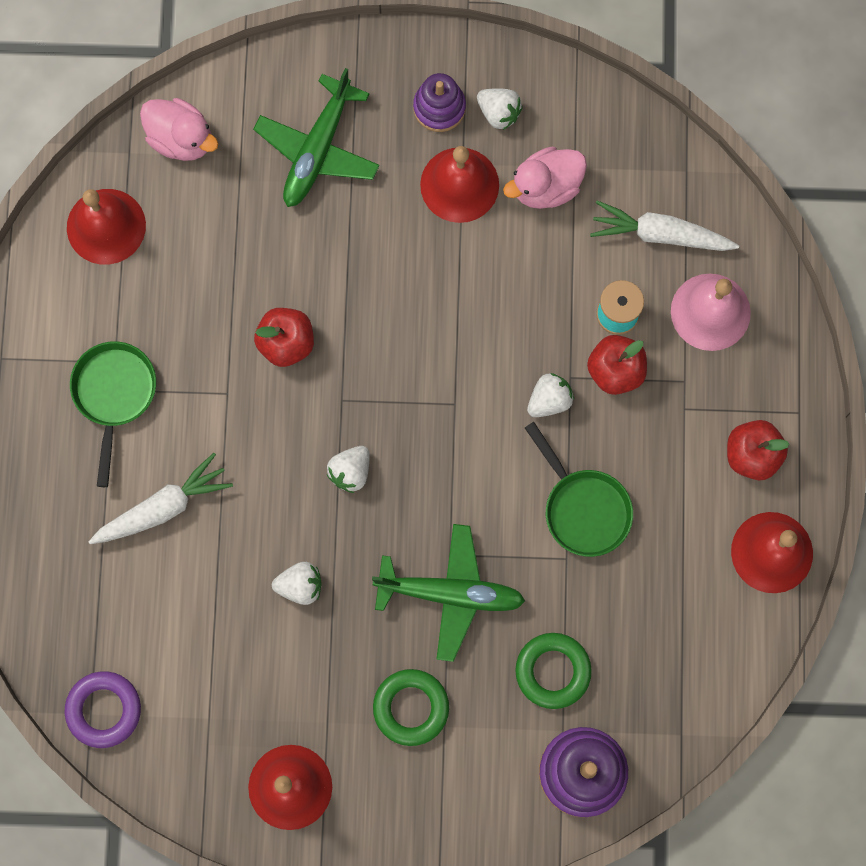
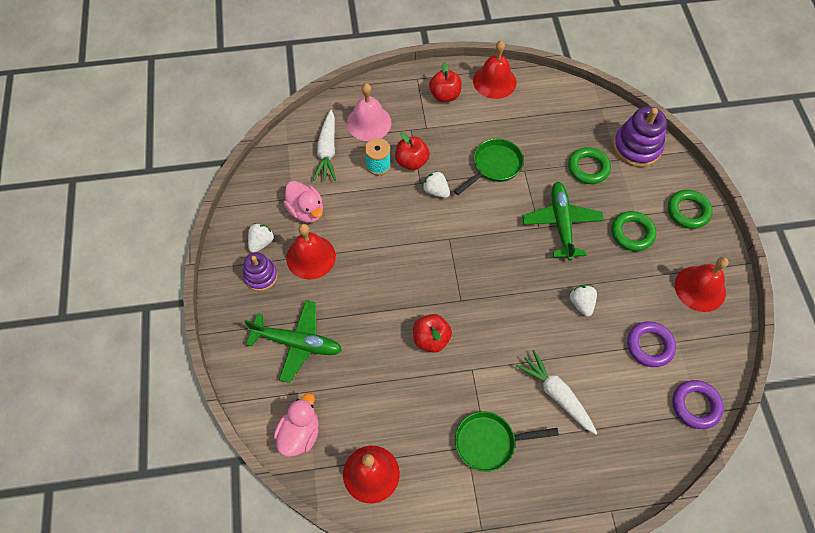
camera: 100 degrees left, 15 degrees down
(210, 671) = (649, 346): none -> purple ring
(350, 472) = (504, 288): white strawberry -> none
(436, 819) = (688, 211): none -> green ring

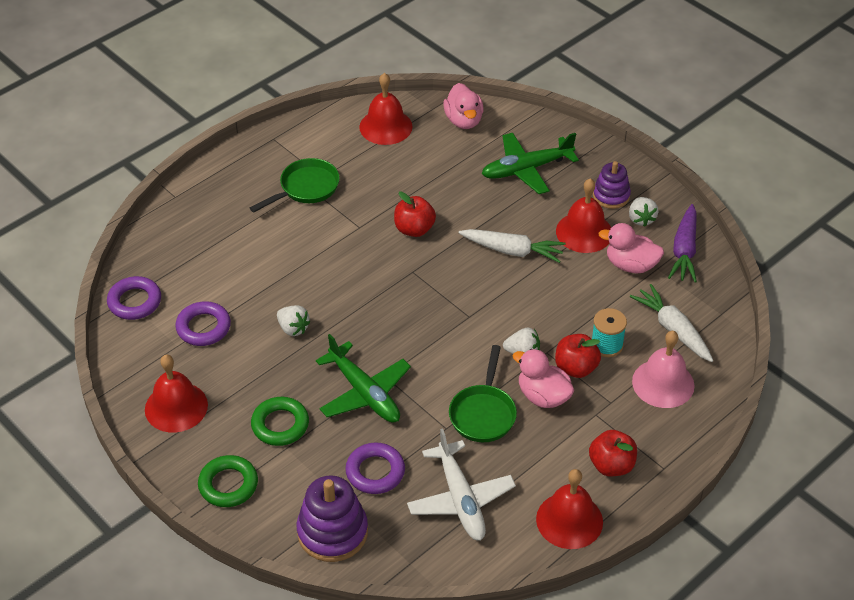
camera: 145 degrees right, 15 degrees down
(260, 200) = (684, 250): none -> purple carrot
(448, 156) = (543, 396): none -> pink duck
(547, 125) = (460, 499): none -> white plane
(556, 394) = (270, 246): white carrot -> white carrot (512, 251)
(588, 168) = (375, 472): green ring -> purple ring

